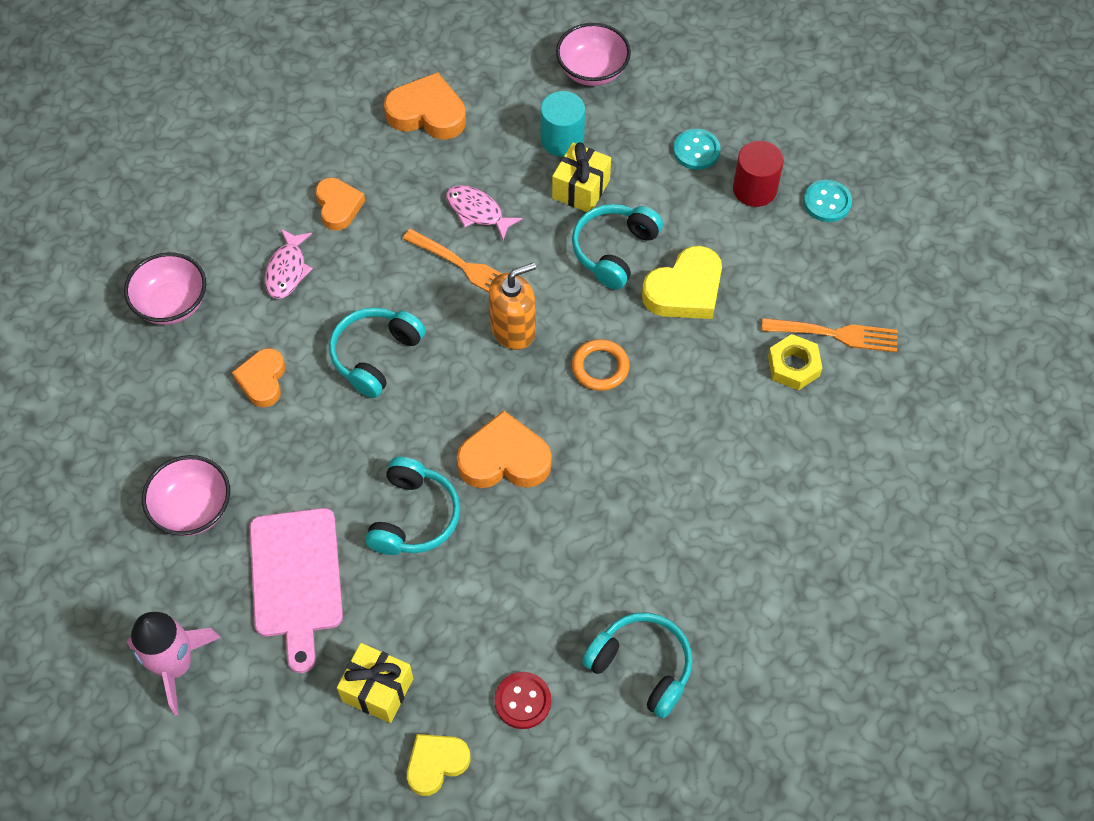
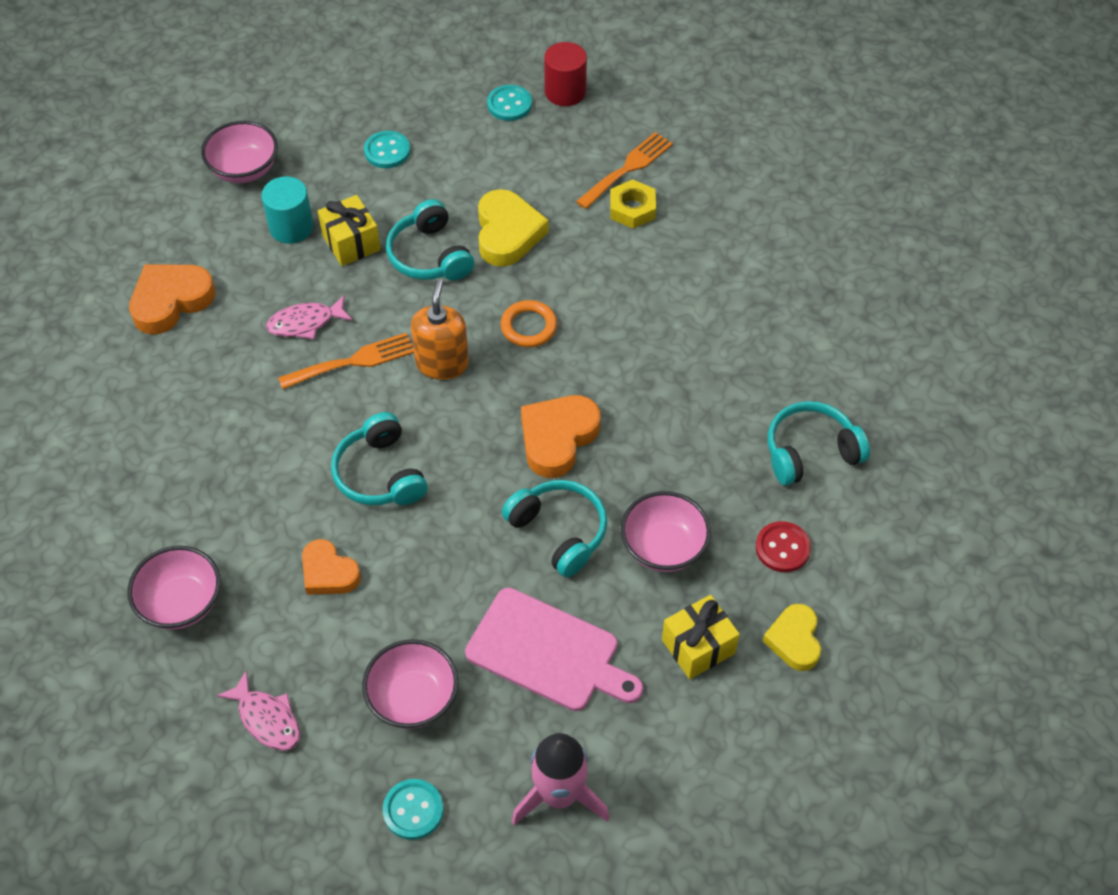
camera: 55 degrees left, 5 degrees down
(100, 570) = (413, 810): none -> turquoise button
(287, 270) = (232, 492): pink fish -> pink fish (267, 719)
(338, 206) = (202, 418): orange heart -> none
(455, 605) = (663, 547): none -> pink bowl
(754, 189) = (457, 138): red cylinder -> red cylinder (565, 92)

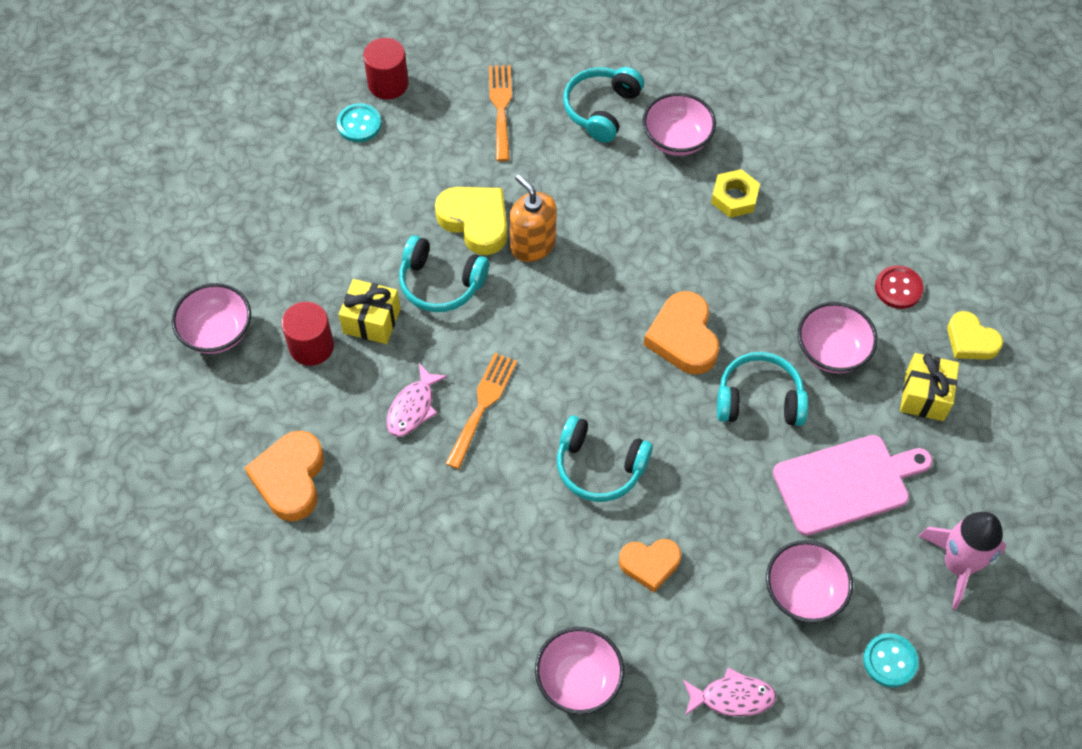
camera: 45 degrees left, 5 degrees up
(291, 227) = (311, 346): turquoise cylinder -> red cylinder
(387, 151) = (311, 230): turquoise button -> none
(442, 363) = (545, 353): orange soap dispenser -> orange soap dispenser (533, 244)
(529, 327) = (571, 277): orange ring -> none
(632, 209) = (539, 135): yellow nut -> yellow nut (734, 197)
(738, 293) = (676, 139): none -> pink bowl
(810, 452) = (842, 211): turquoise headphones -> turquoise headphones (601, 109)

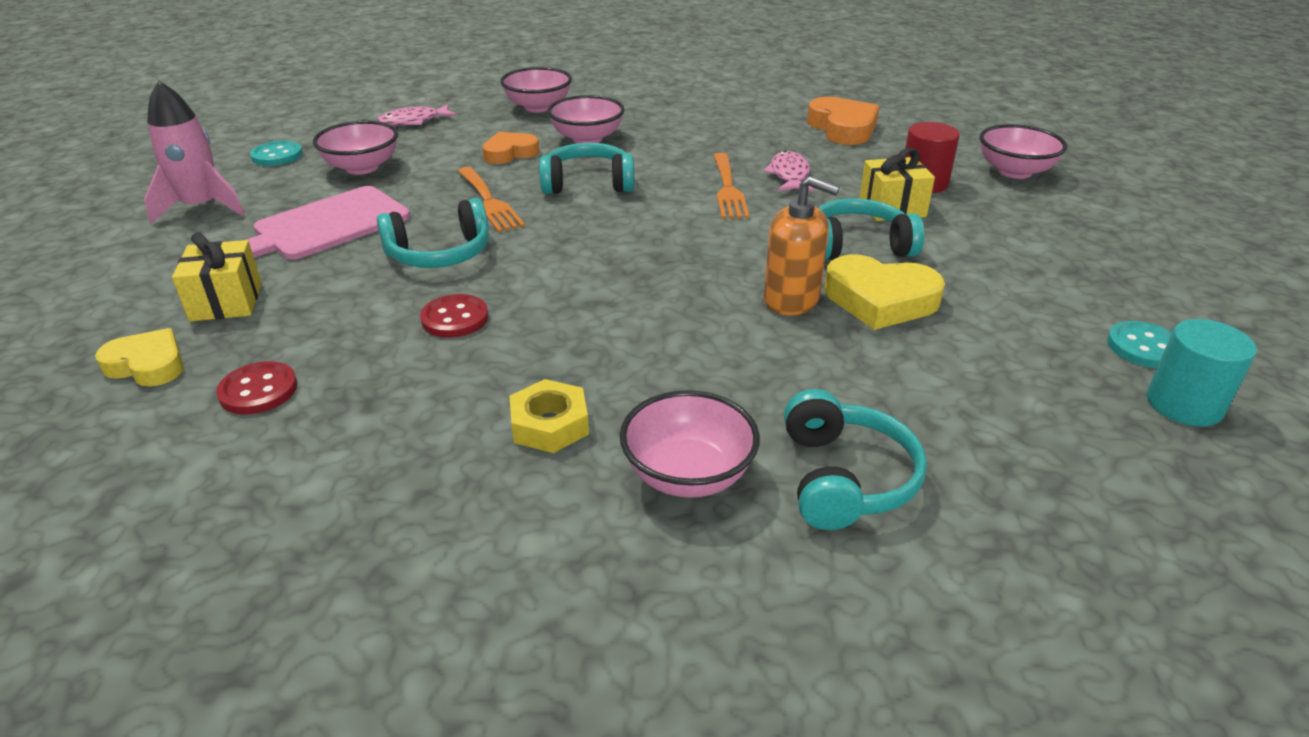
camera: 155 degrees right, 25 degrees down
(388, 84) = (1184, 404): red cylinder -> turquoise cylinder
(501, 108) = (995, 427): orange fork -> orange fork (489, 202)
(683, 338) = (551, 274): orange heart -> none
(765, 313) = (455, 318): none -> red button
(832, 351) = (356, 308): pink bowl -> pink bowl (587, 139)

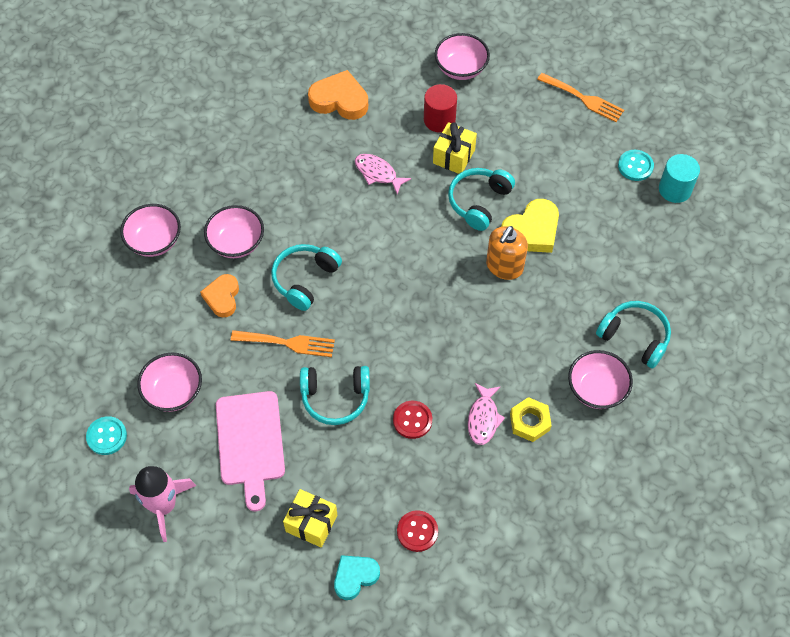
camera: 55 degrees left, 25 degrees up
(147, 365) = (355, 577): yellow heart -> turquoise heart
(413, 121) = (114, 329): pink fish -> pink fish (483, 418)
(440, 254) = (335, 397): turquoise headphones -> turquoise headphones turned 75 degrees clockwise
(728, 189) = (370, 215): orange fork -> orange fork (583, 99)
(791, 300) = (504, 266): orange soap dispenser -> orange soap dispenser turned 150 degrees clockwise

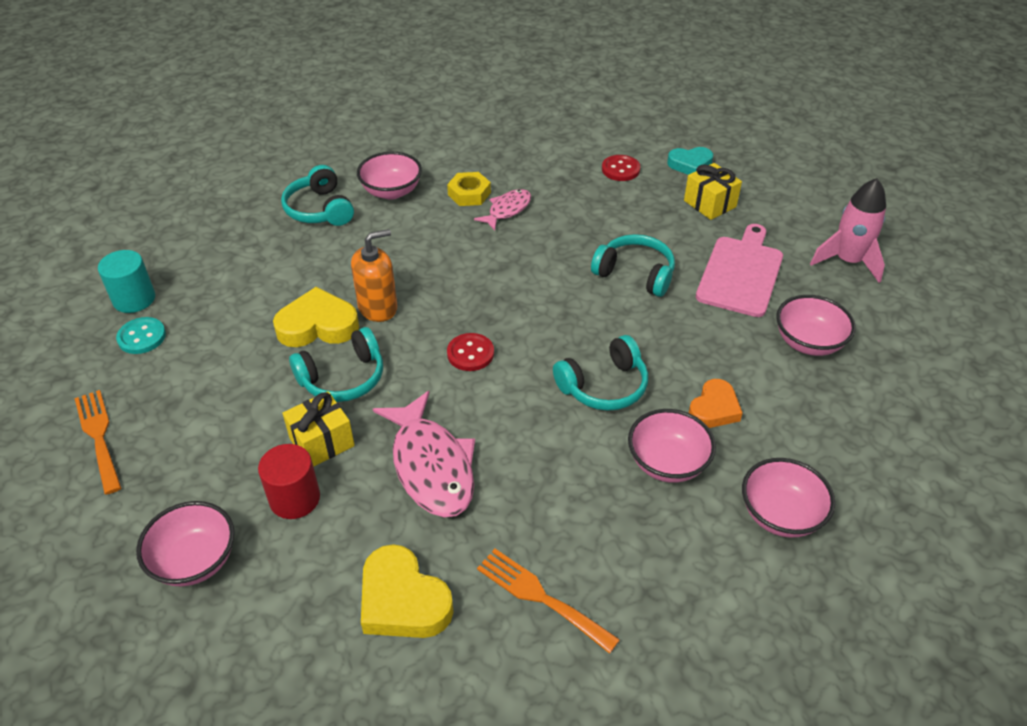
camera: 150 degrees left, 15 degrees down
(107, 436) = (897, 333): turquoise button -> none
(288, 343) = (659, 335): orange fork -> orange fork (540, 597)
(339, 100) = (403, 600): orange heart -> yellow heart
(378, 173) = (431, 466): pink fish -> pink fish, size x1.79
(412, 420) = (572, 232): red button -> red button (470, 353)

